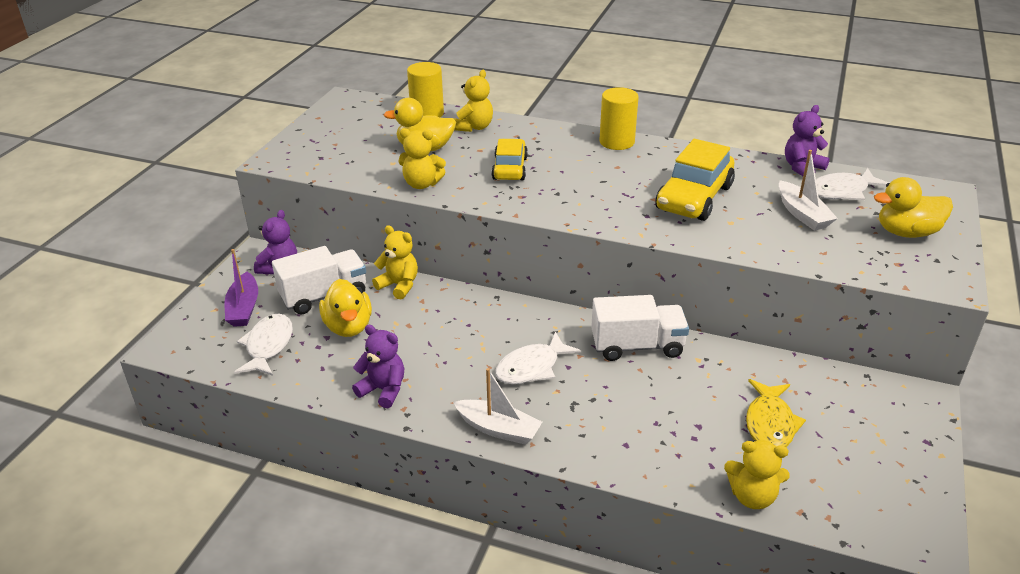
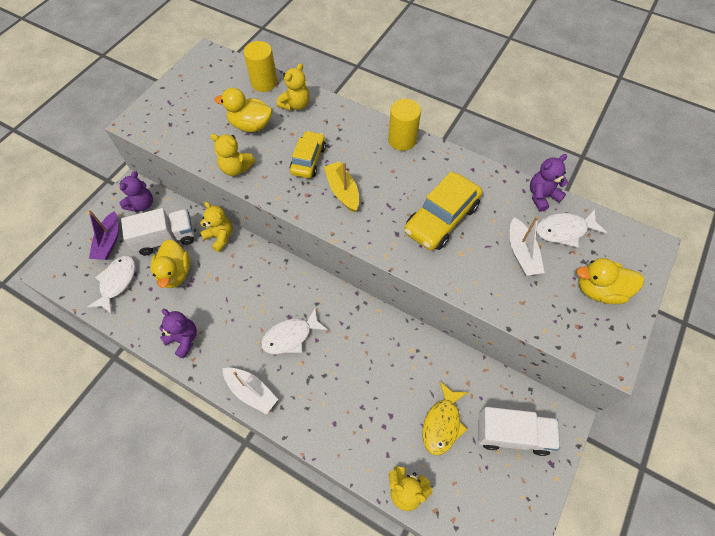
camera: 10 degrees right, 25 degrees up
(564, 188) = (342, 191): none -> yellow boat
(637, 346) = (371, 329): white truck -> white truck (512, 434)

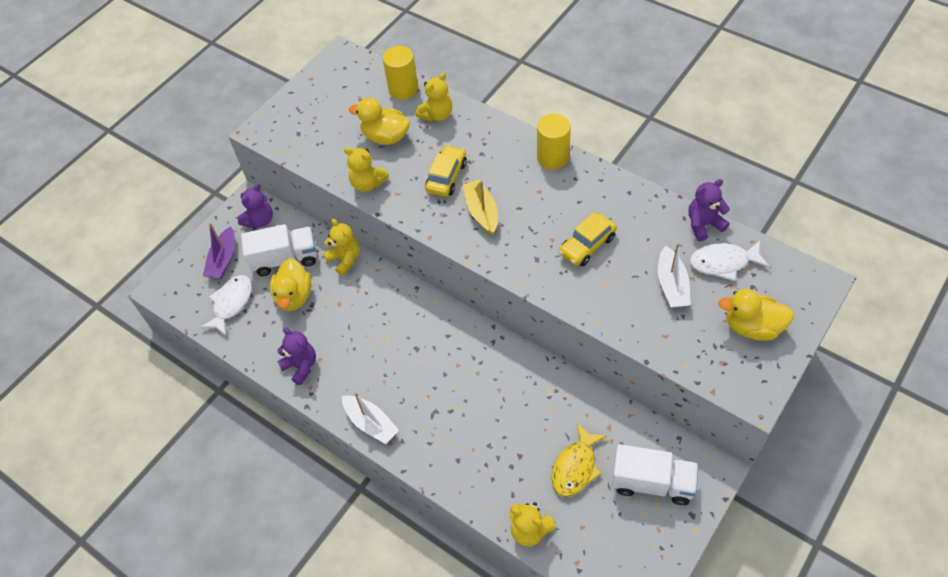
camera: 10 degrees right, 5 degrees down
(290, 336) = (416, 369): white fish -> none
(441, 219) = (587, 245): yellow car -> yellow car, size x0.65

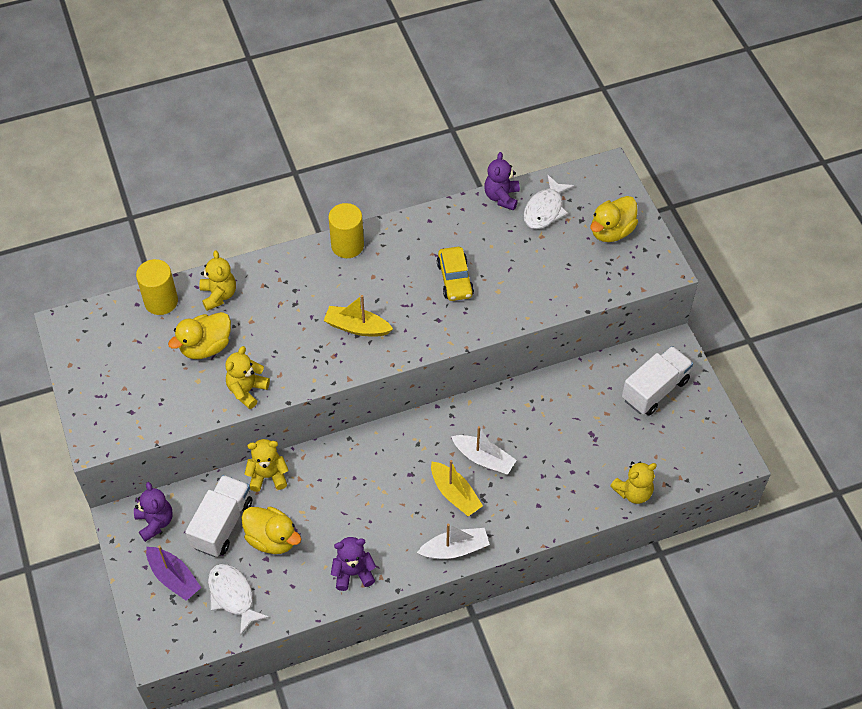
camera: 60 degrees left, 0 degrees up
(367, 183) = (247, 390): yellow teddy bear -> yellow teddy bear turned 150 degrees clockwise
(421, 391) = (455, 494): none -> yellow boat
(446, 177) = (296, 329): yellow car -> none
(575, 467) = (605, 429): yellow fish -> none
(672, 285) = (537, 252): white boat -> white boat (484, 459)

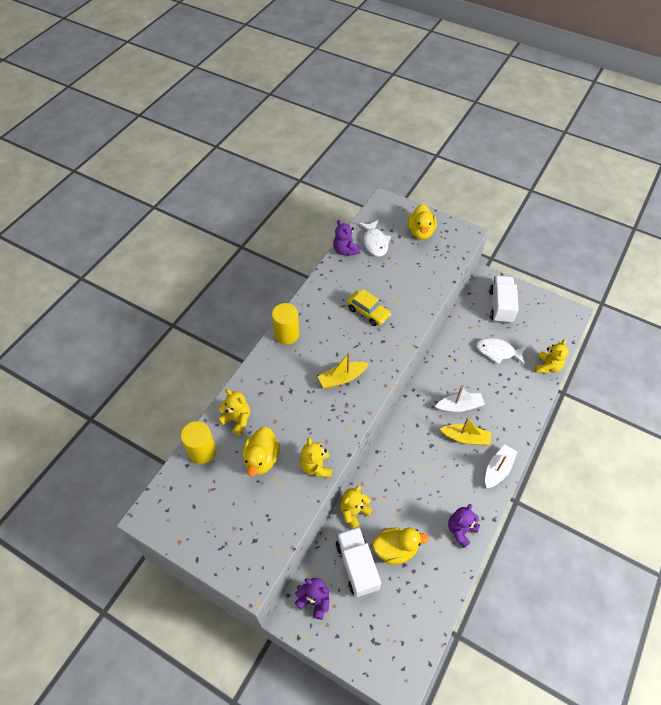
camera: 40 degrees left, 0 degrees up
(174, 578) = (362, 627): purple boat -> none
(233, 596) = (409, 606): white fish -> white fish (497, 352)

